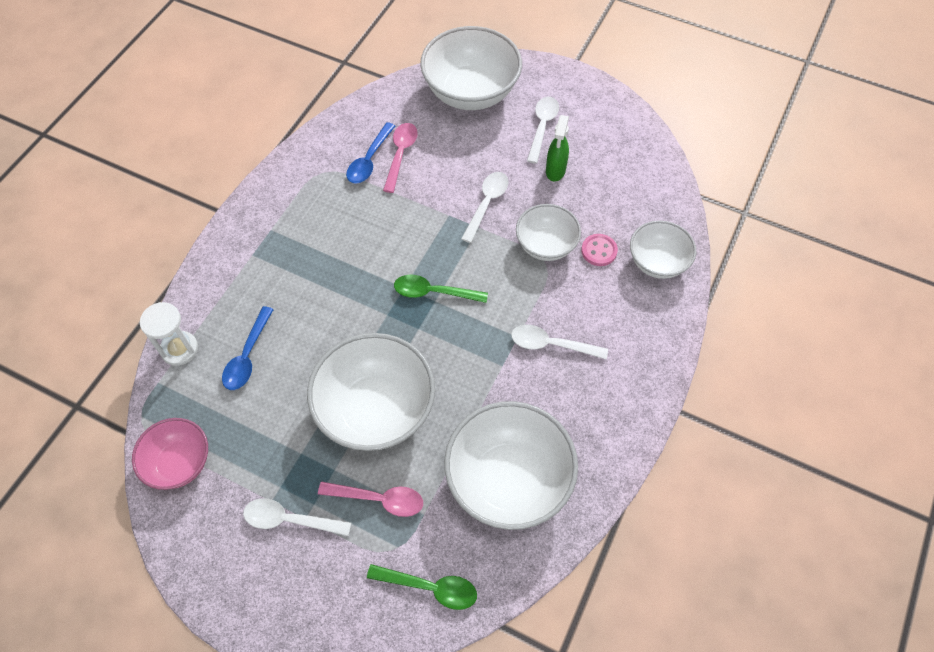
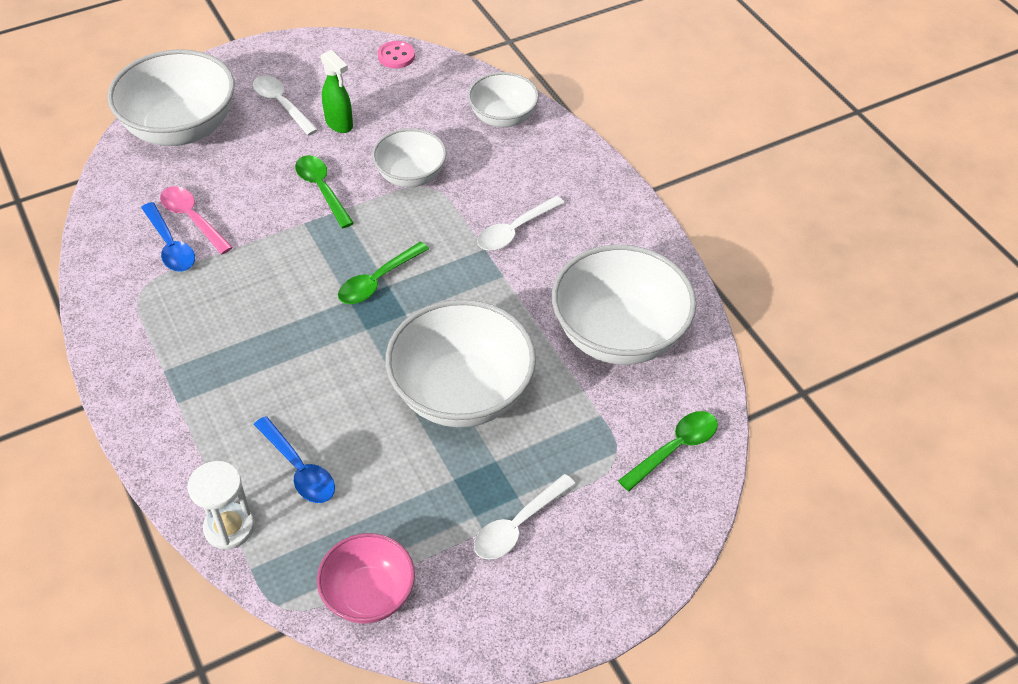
camera: 55 degrees left, 10 degrees down
(378, 499) = (556, 441): pink spoon -> none
(486, 204) = (322, 190): white spoon -> green spoon
(599, 251) = (453, 146): pink button -> pink button (396, 56)

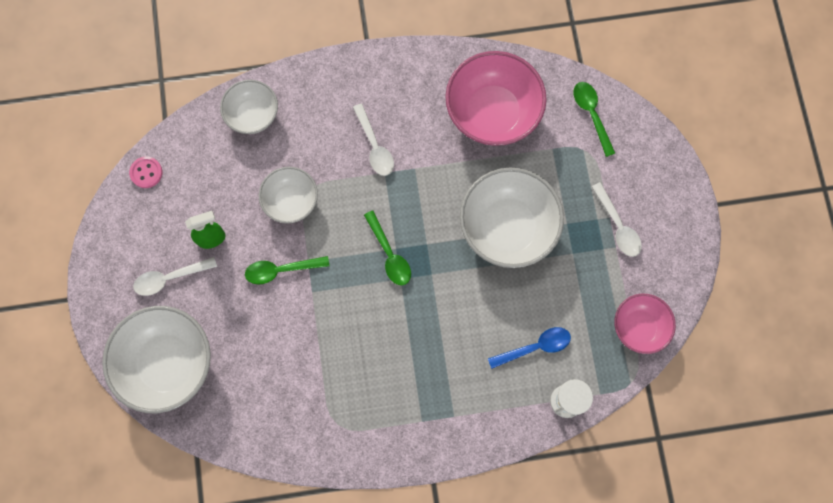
camera: 70 degrees left, 25 degrees up
(170, 245) = (300, 395): blue spoon -> none
(192, 219) = (277, 373): pink spoon -> none
(619, 335) = (492, 113): white bowl -> pink bowl

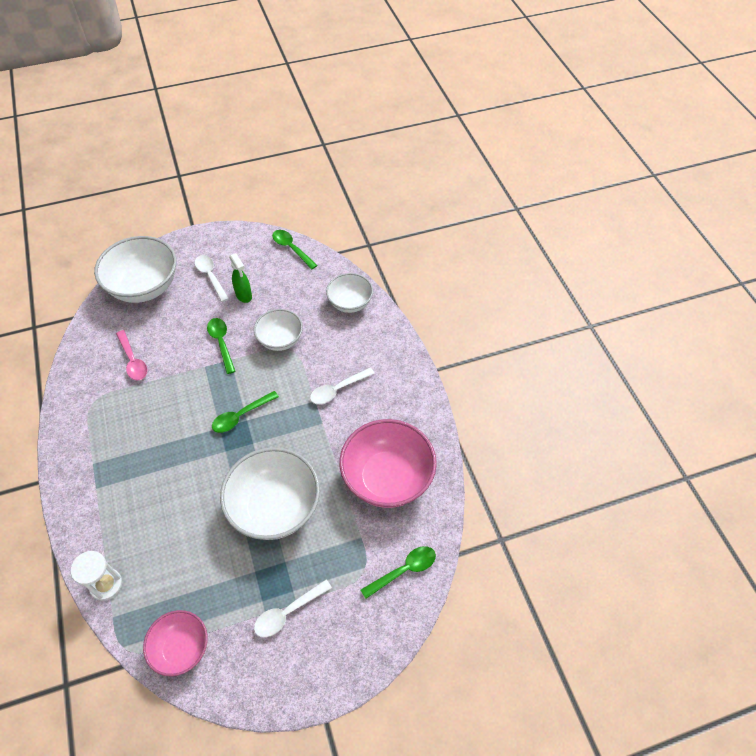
camera: 80 degrees right, 20 degrees down
(146, 173) = (292, 249): pink button -> green spoon
(285, 377) = (133, 360): none -> pink spoon
(534, 347) = (159, 548): blue spoon -> none

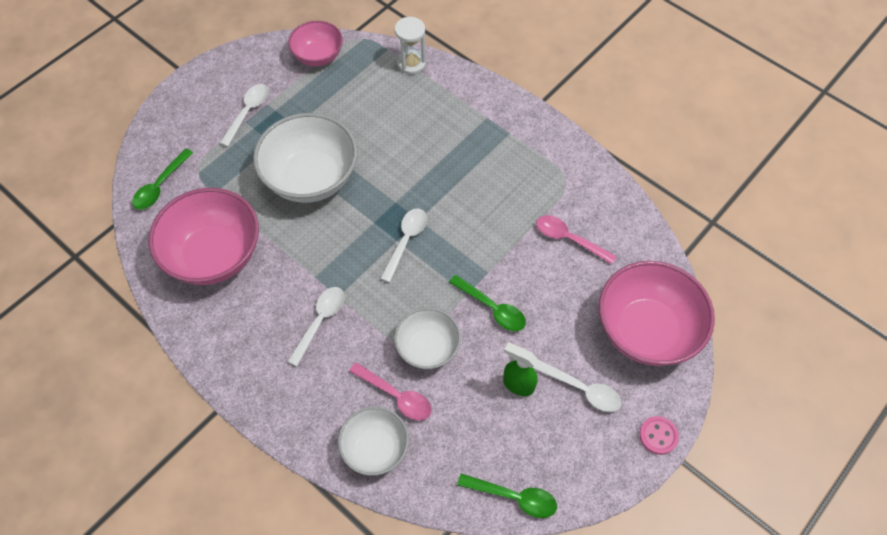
camera: 150 degrees right, 5 degrees up
(144, 287) = (646, 330): white bowl -> pink bowl
(193, 239) = (658, 436): none -> pink button
(241, 416) = (406, 241): green spoon -> white spoon
(319, 323) = (396, 396): none -> pink spoon

